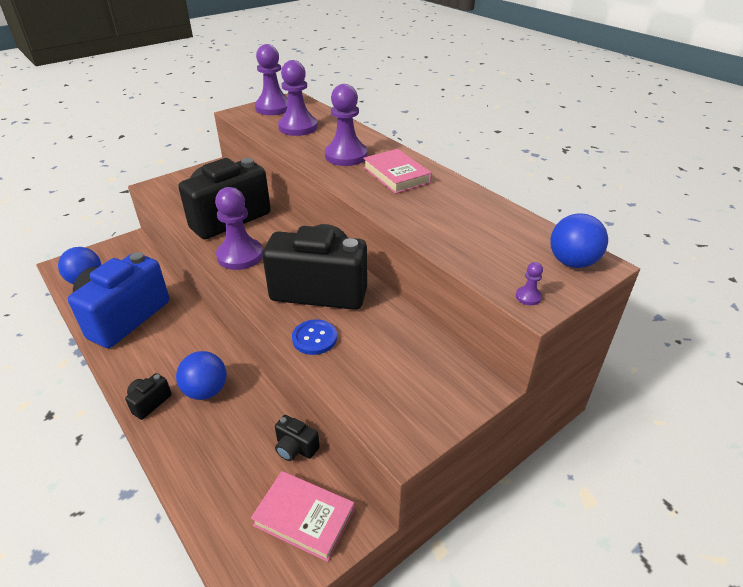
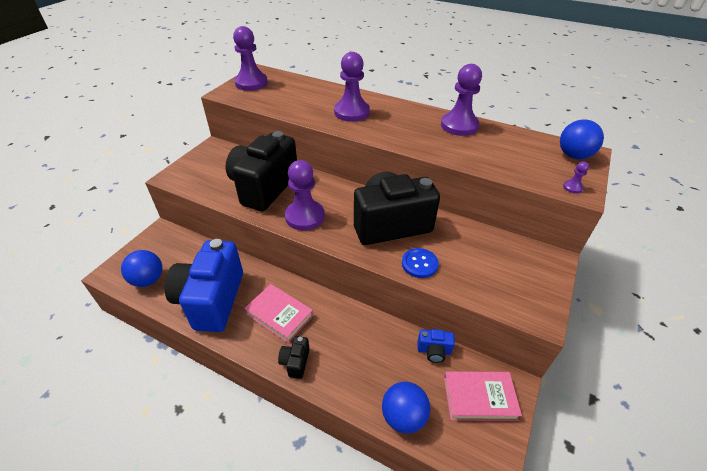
camera: 25 degrees left, 5 degrees up
(206, 391) = (333, 335): blue ball -> blue ball (403, 416)
(295, 448) = (434, 351): black camera -> blue camera
(298, 127) = (289, 96): purple pawn -> purple pawn (459, 125)
(396, 175) = (404, 120): pink book -> pink book (279, 315)

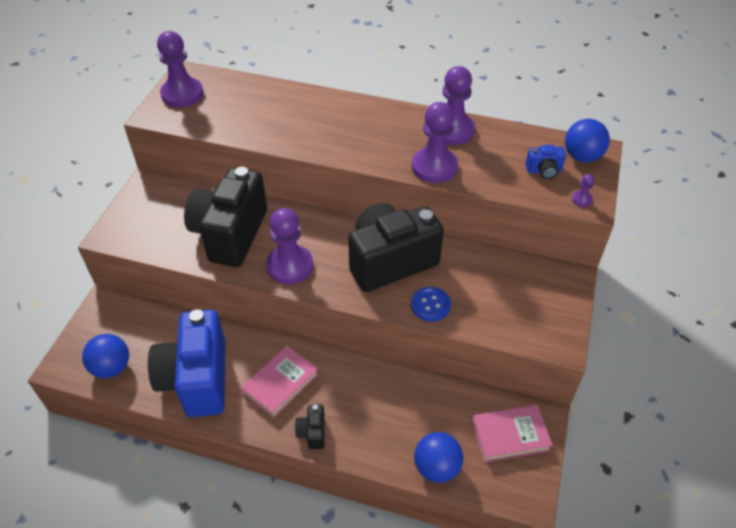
camera: 10 degrees left, 5 degrees up
(279, 315) = (281, 384): pink book -> pink book turned 75 degrees counterclockwise
(351, 112) = (322, 126): purple pawn -> purple pawn (434, 167)
(434, 351) = (457, 395): blue camera -> blue camera (544, 171)

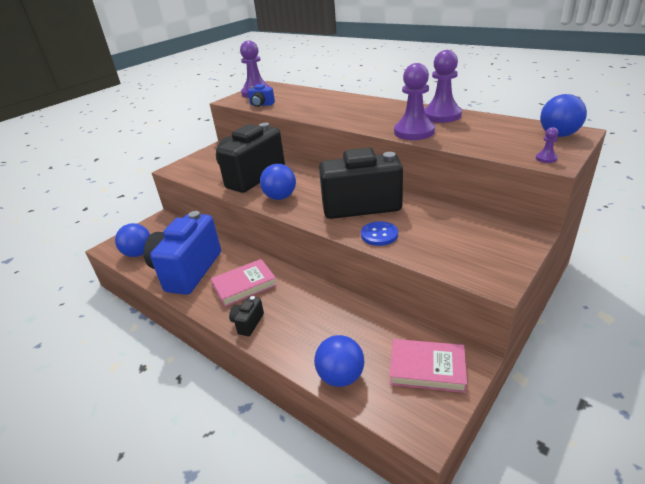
camera: 25 degrees right, 15 degrees down
(290, 266) = (280, 197): purple pawn -> blue ball
(544, 171) = (515, 140): blue camera -> blue camera (261, 105)

